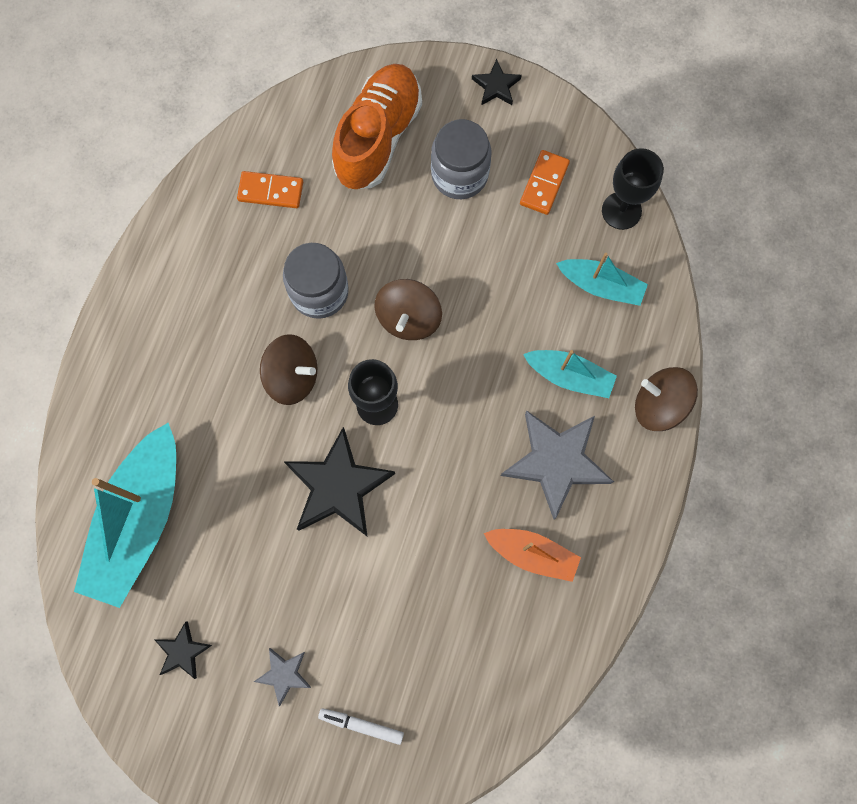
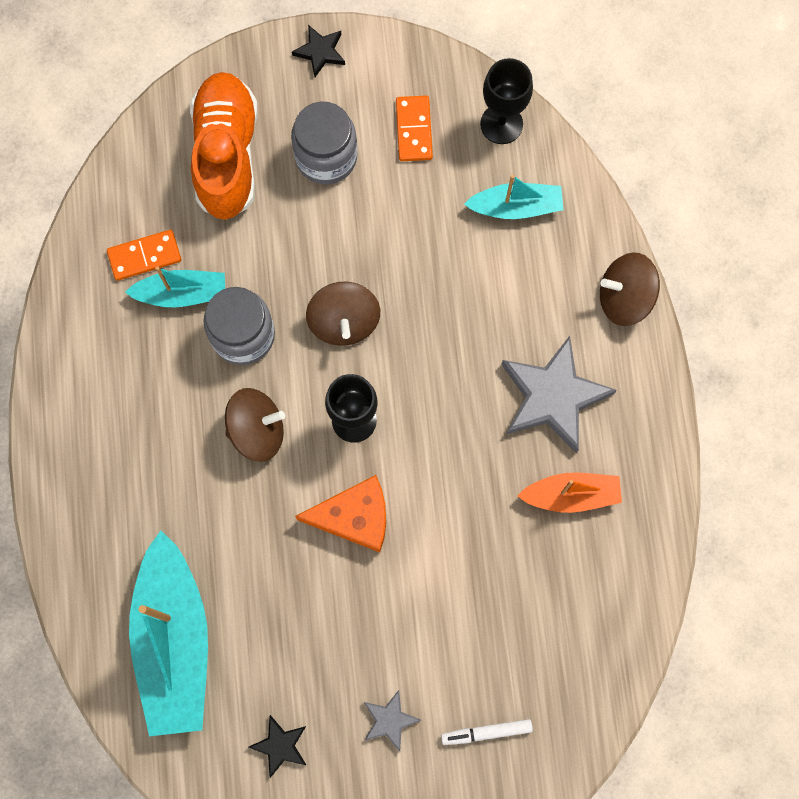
camera: 25 degrees left, 0 degrees up
(338, 486) = (354, 517): black star -> orange cheese
(569, 376) = (526, 308): turquoise boat -> turquoise boat (182, 293)

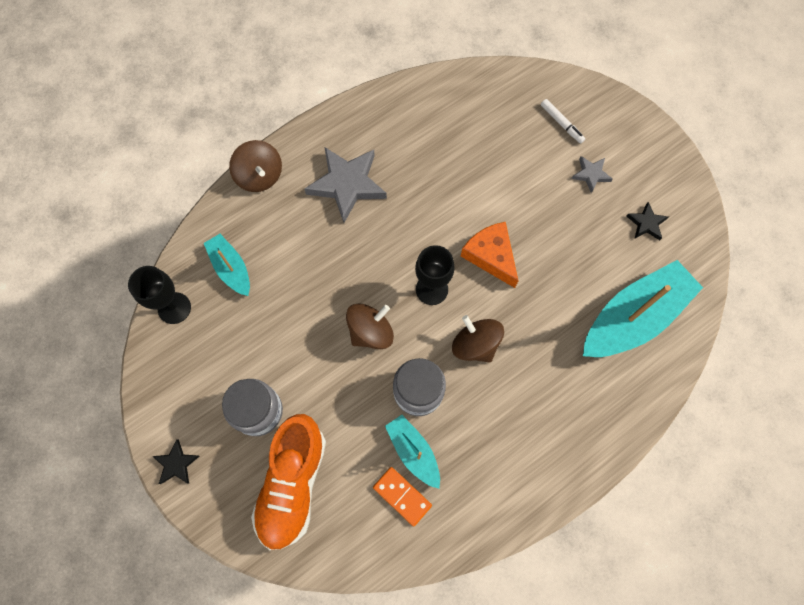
camera: 120 degrees left, 5 degrees down
(227, 154) = (293, 484): orange shoe -> orange shoe turned 45 degrees counterclockwise
(414, 130) = (207, 363): orange domino -> none
(571, 495) = (401, 146): orange boat -> none

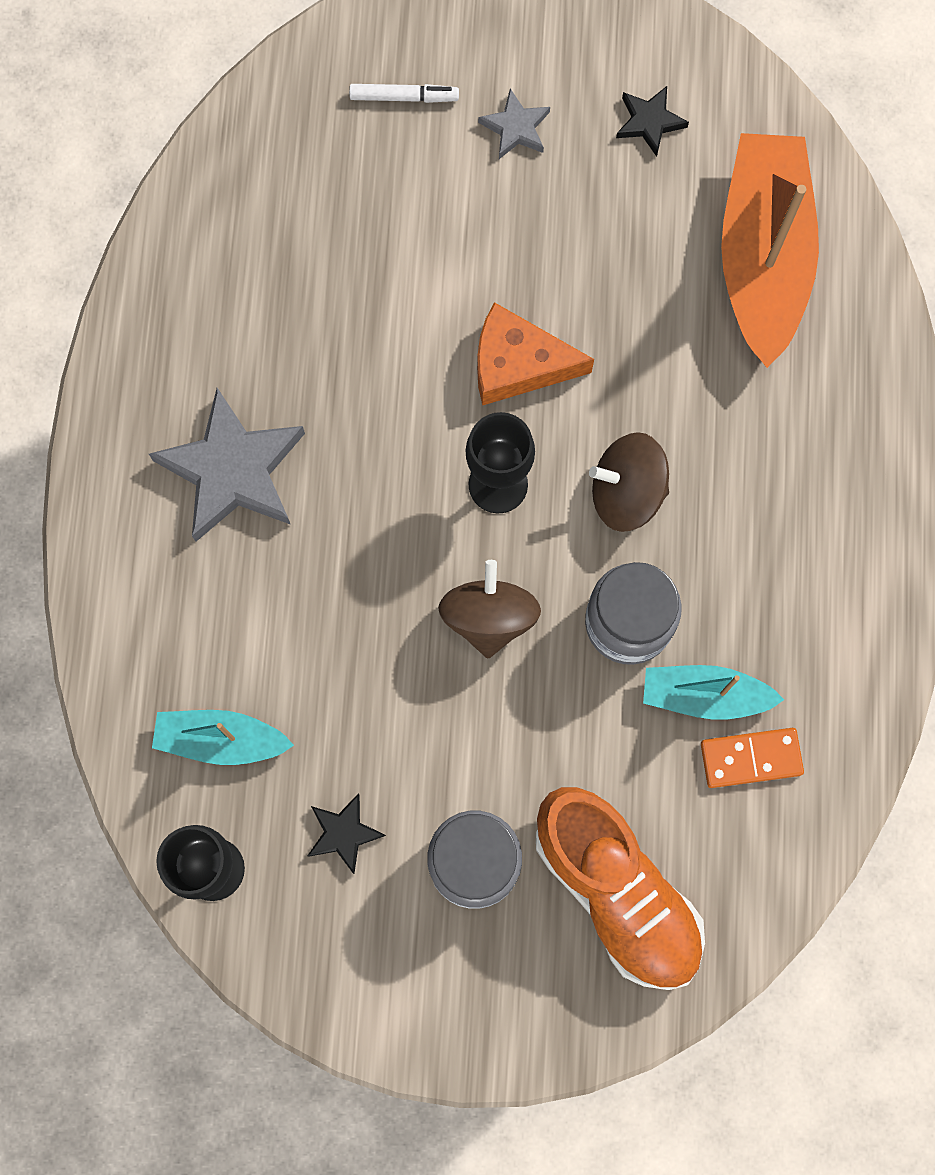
camera: 50 degrees left, 5 degrees up
(176, 464) = (456, 1033): black star -> black star (344, 833)
(260, 176) = (105, 585): brown spinning top -> none
(633, 317) = (762, 256): turquoise boat -> orange boat

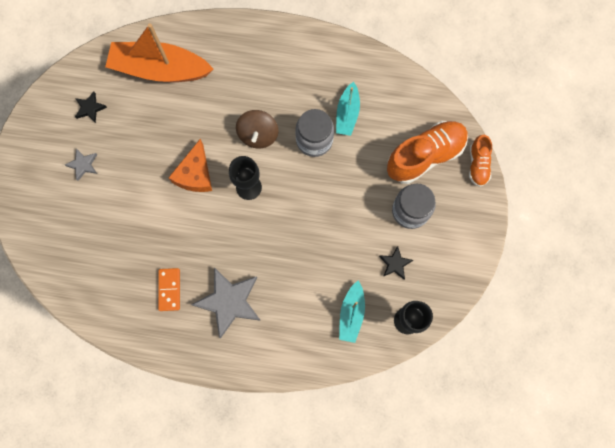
camera: 85 degrees left, 0 degrees up
(404, 97) = (59, 212): white marker -> none
(489, 617) = (307, 196): brown spinning top -> none
(608, 1026) = (478, 165): none -> orange shoe
(751, 758) = (374, 99): orange domino -> orange domino (169, 289)

